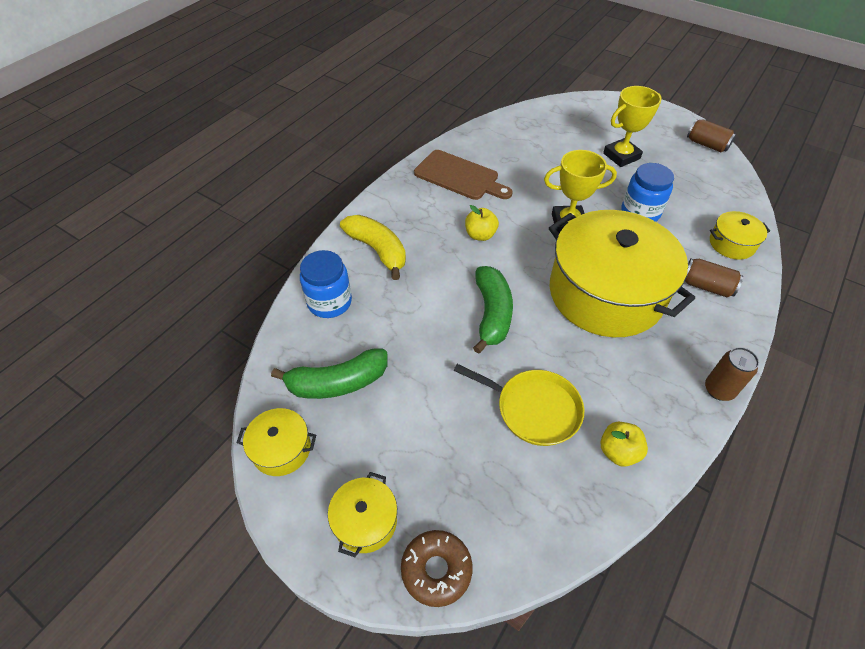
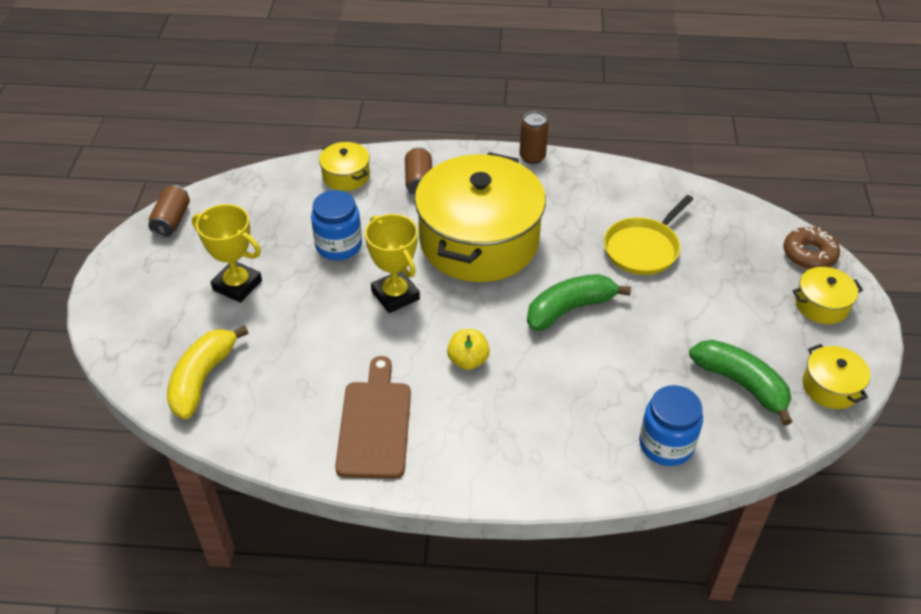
camera: 120 degrees left, 5 degrees down
(378, 250) = (562, 442): yellow banana -> yellow banana (202, 379)
(533, 409) = (643, 248): yellow pan -> yellow pan turned 135 degrees counterclockwise
(618, 452) = (636, 194): yellow apple -> none

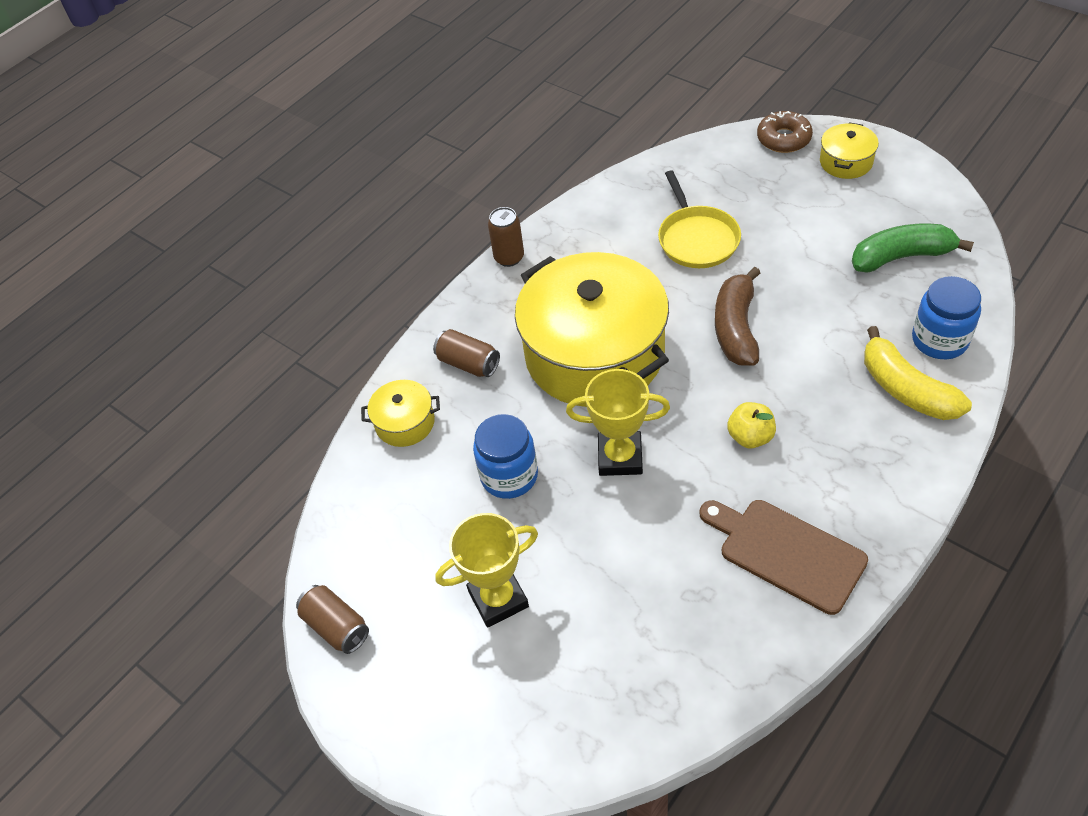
camera: 50 degrees left, 5 degrees up
(202, 379) = (621, 692): yellow banana -> yellow banana (906, 389)
(570, 309) = (736, 328): green banana -> brown banana
(830, 387) = (938, 204): yellow pot -> none

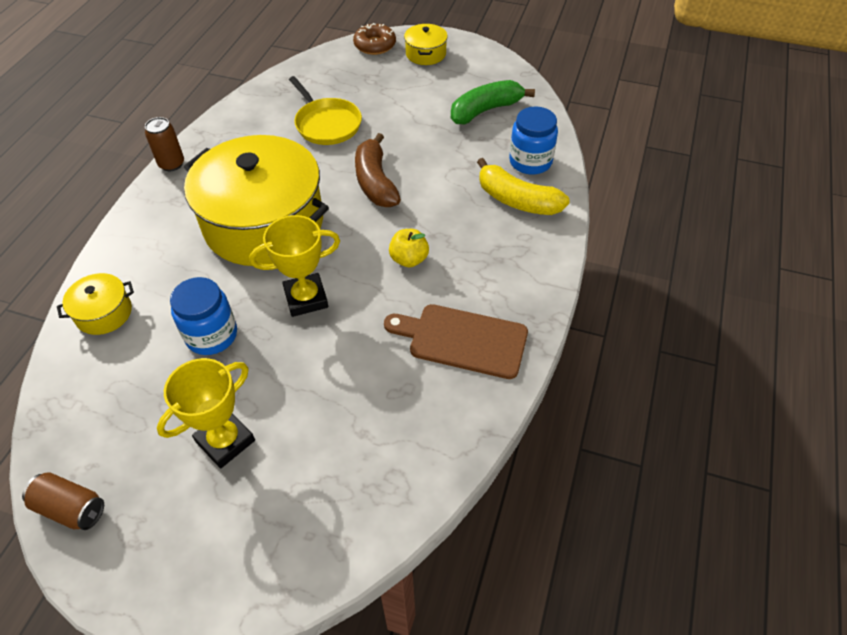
camera: 25 degrees left, 0 degrees up
(468, 363) = (153, 253): brown can -> none

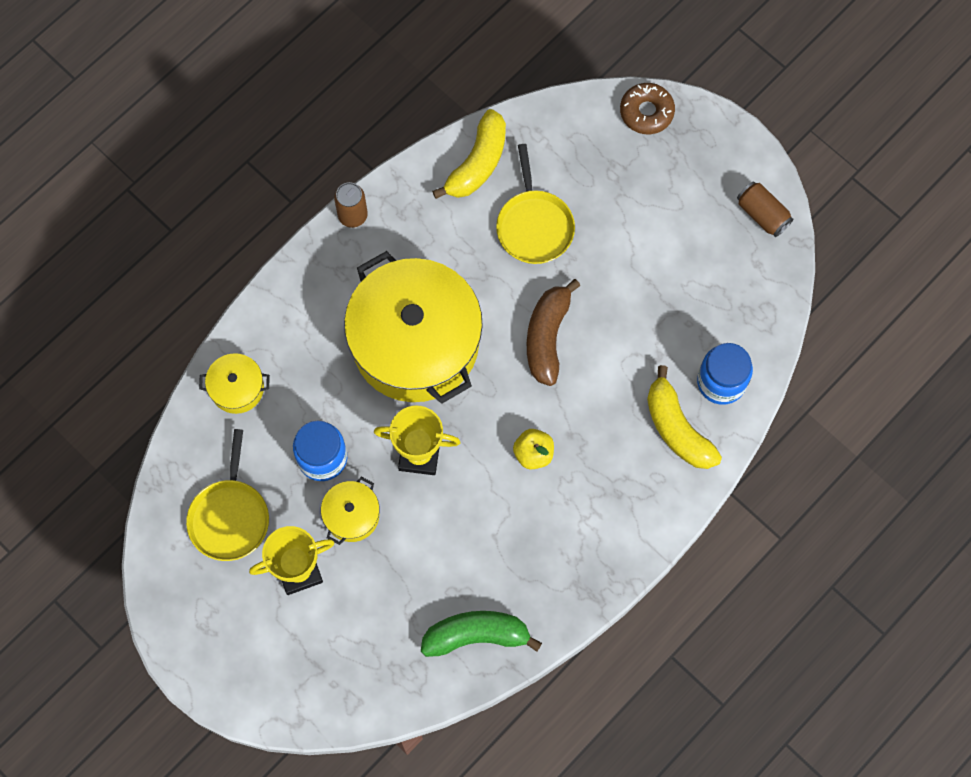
camera: 25 degrees right, 20 degrees up
(71, 508) = (166, 575): brown can -> brown can (762, 214)
(130, 422) = (230, 517): none -> yellow pan
(263, 105) = (477, 163): none -> yellow banana
(425, 54) = (698, 155): yellow pot -> yellow pot (352, 515)
(462, 340) = (537, 567): brown cutting board -> none
(485, 110) = (716, 283): green banana -> green banana (476, 635)

